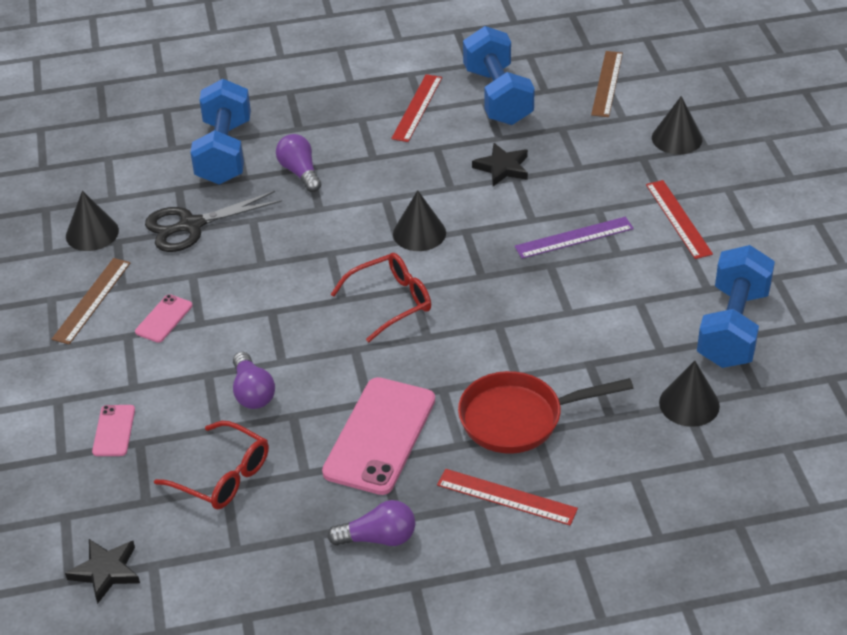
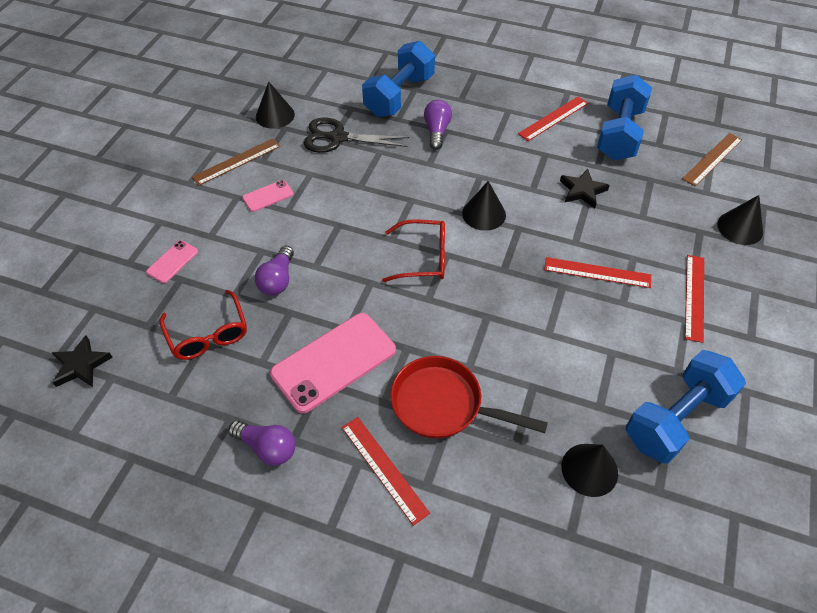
camera: 30 degrees right, 10 degrees up
(574, 237) = (597, 272): purple ruler -> red ruler

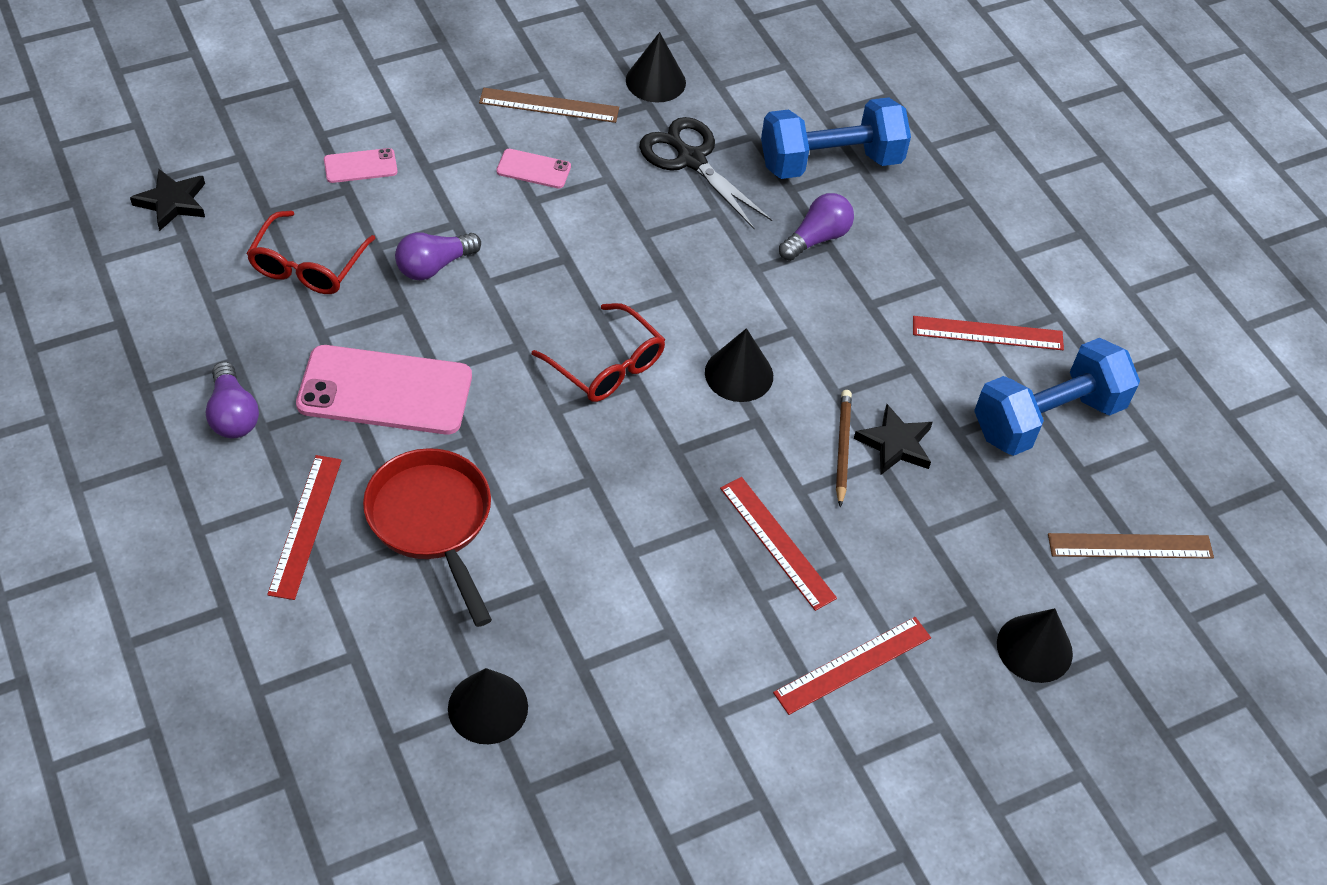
camera: 40 degrees right, 0 degrees up
(566, 209) = (843, 448): none -> brown pencil
(676, 418) = (643, 751): blue dumbbell -> none

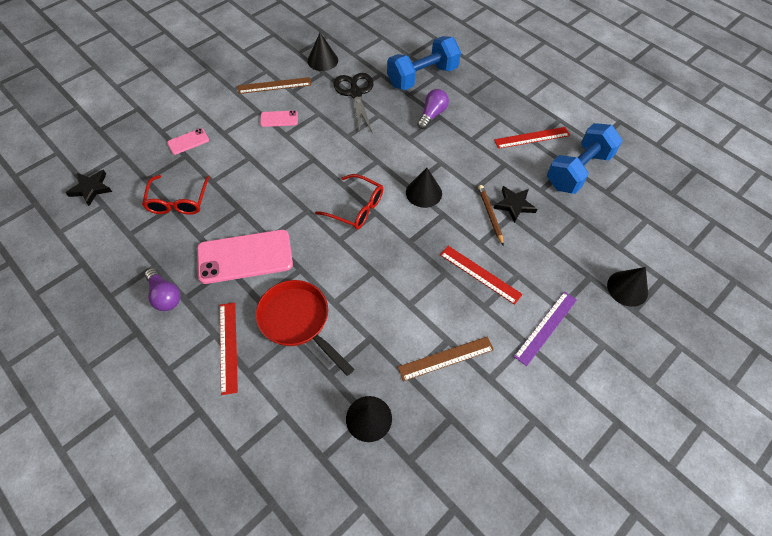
camera: 15 degrees left, 5 degrees up
(434, 266) = (246, 182): purple light bulb -> none
(691, 159) = (355, 93): black scissors -> black scissors turned 45 degrees clockwise
(853, 665) = (546, 327): red ruler -> purple ruler
(1130, 546) = (645, 221): brown ruler -> brown ruler (446, 358)

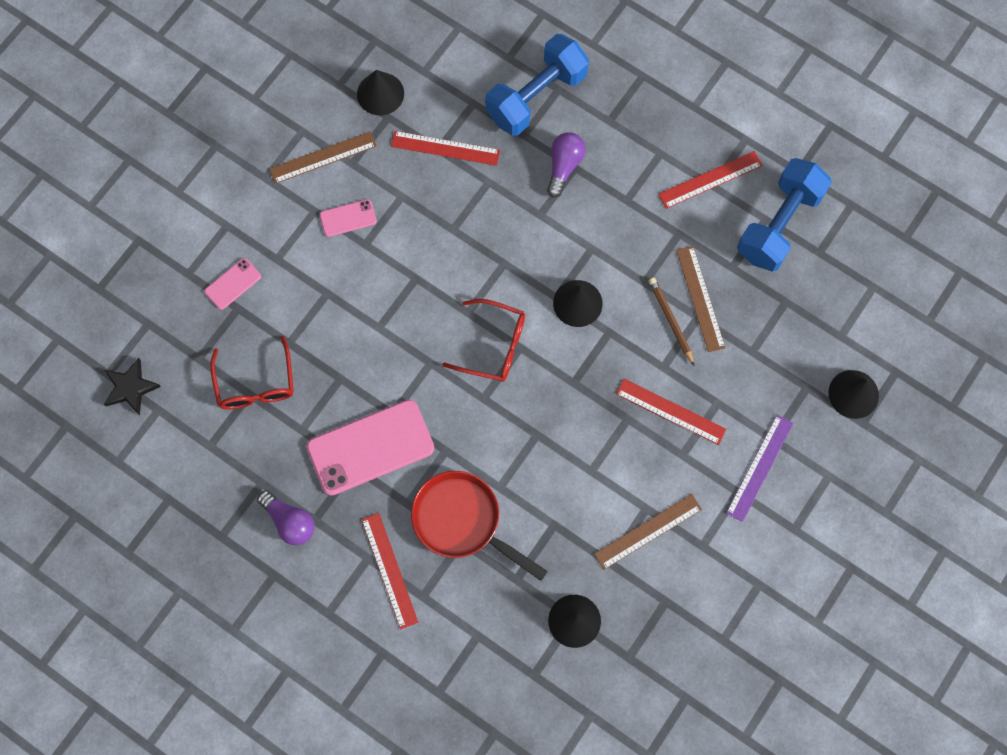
camera: 10 degrees left, 15 degrees up
(355, 93) = (445, 148): black scissors -> red ruler
(514, 205) = (700, 298): black star -> brown ruler

